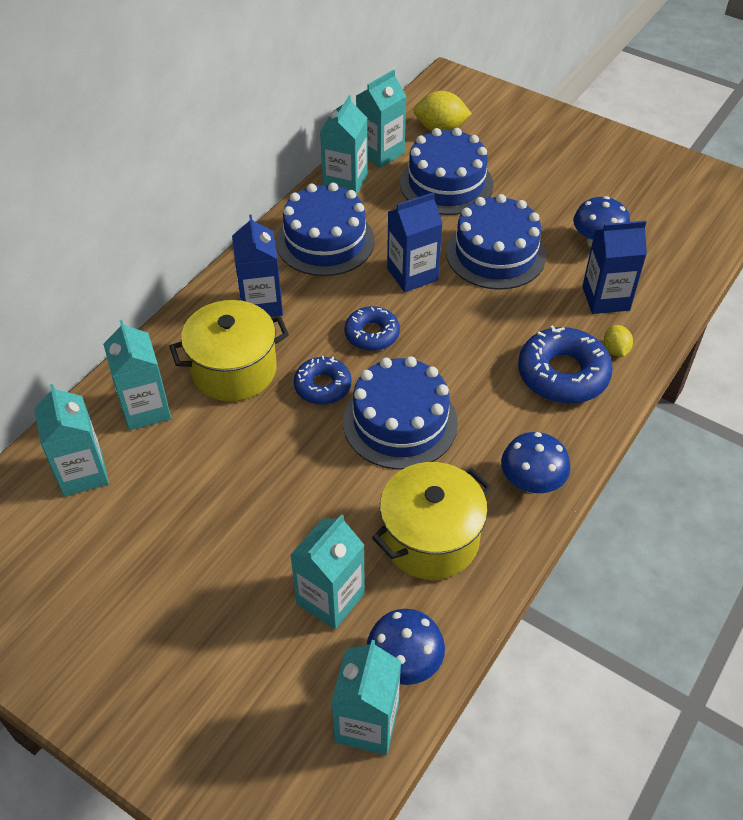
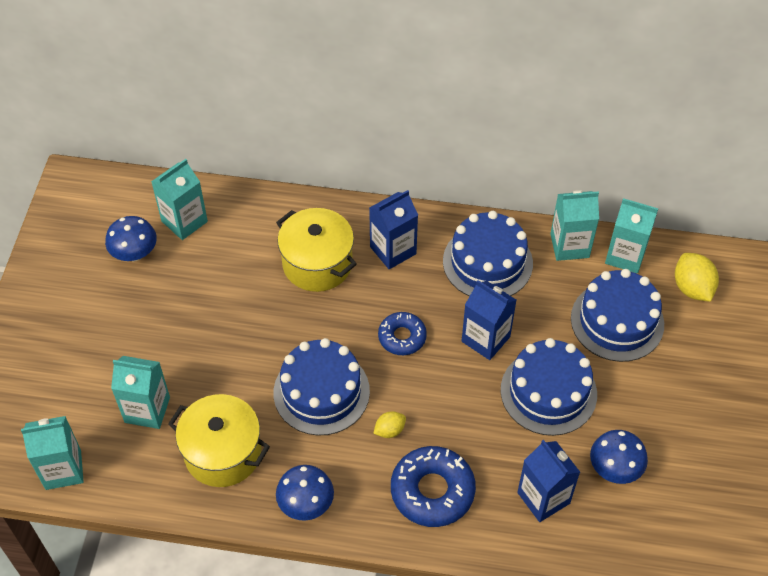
camera: 65 degrees right, 5 degrees up
(145, 409) = (255, 229): turquoise carton -> none
(323, 386) = (331, 326): blue donut -> none
(404, 663) = (115, 475): blue mushroom -> blue mushroom (135, 253)
(615, 350) = (483, 524): yellow lemon -> yellow lemon (389, 430)

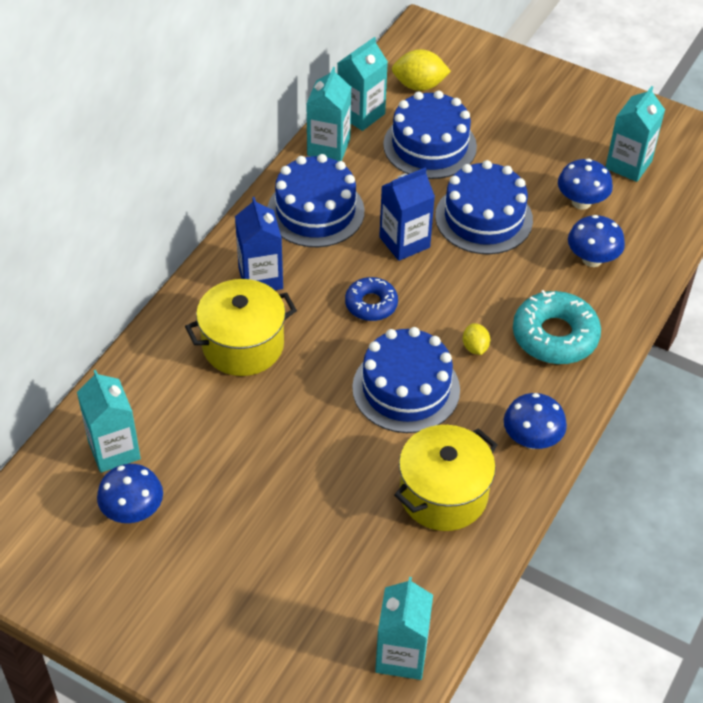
camera: 70 degrees left, 5 degrees down
(147, 410) = (358, 552): turquoise carton -> turquoise carton (628, 165)
(432, 491) = (555, 336): blue donut -> turquoise donut
(543, 498) = (592, 259): blue carton -> blue mushroom

